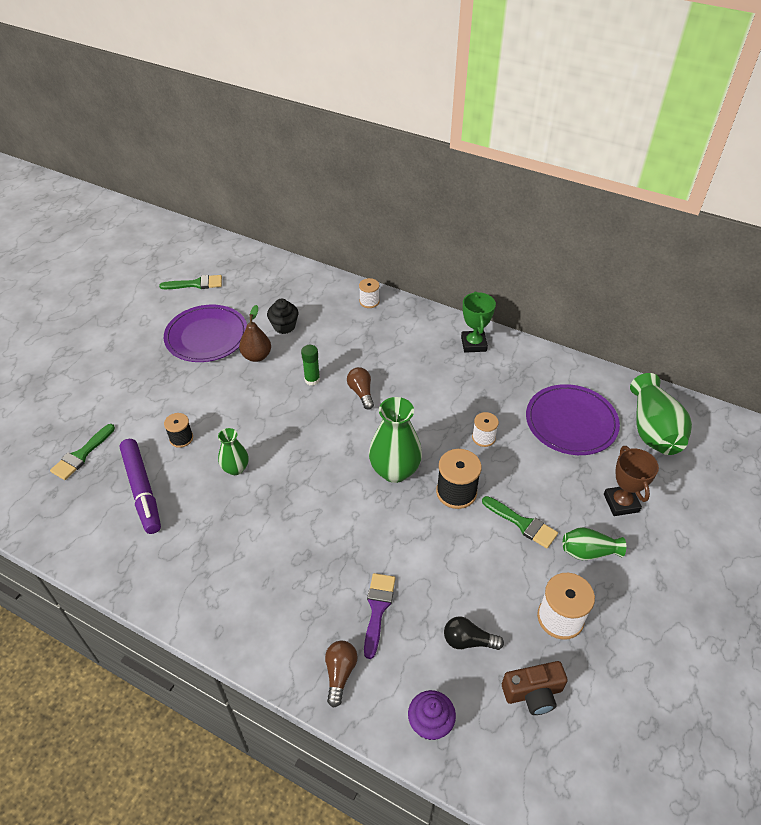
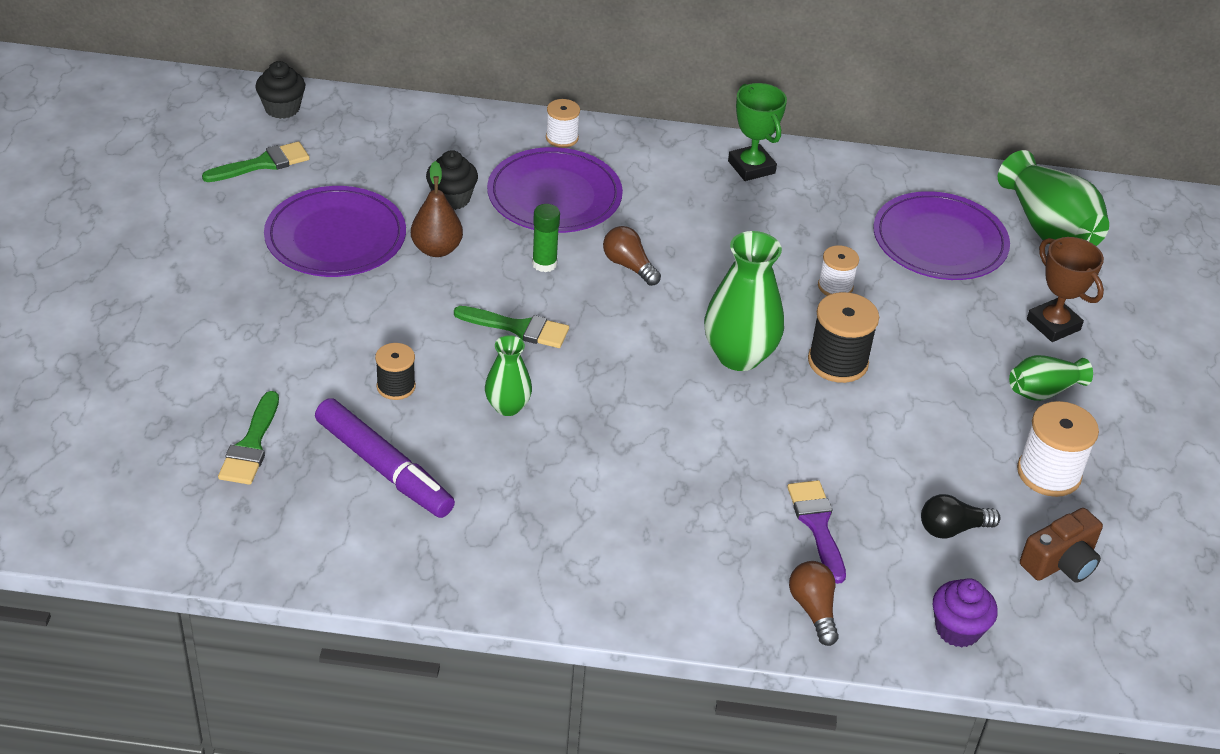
camera: 25 degrees left, 5 degrees down
(226, 254) = (282, 108): none -> black cupcake
(343, 337) = (554, 196): none -> purple plate
(522, 523) = (944, 379): green brush -> green brush (518, 328)

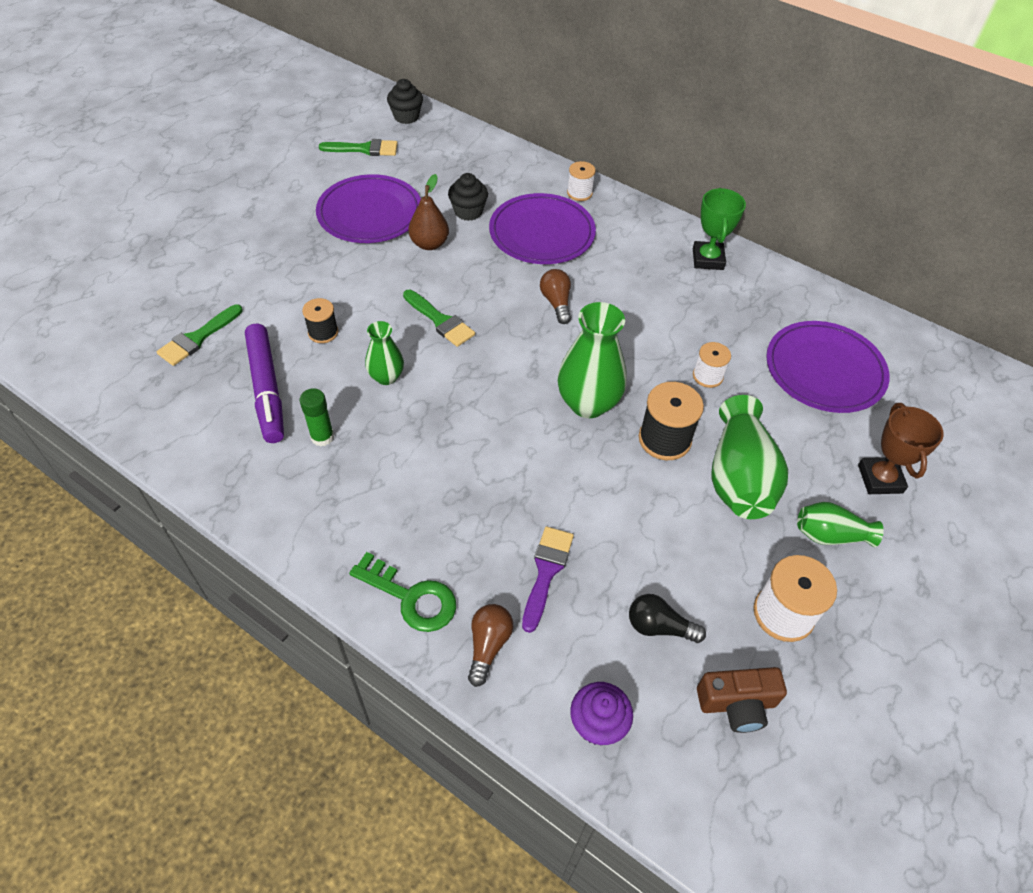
camera: 30 degrees right, 10 degrees up
(544, 264) = (496, 280): green glue stick -> green glue stick (322, 437)
(707, 600) = (411, 597): none -> green key
(1048, 228) = (932, 392): green vase -> green vase (739, 478)

